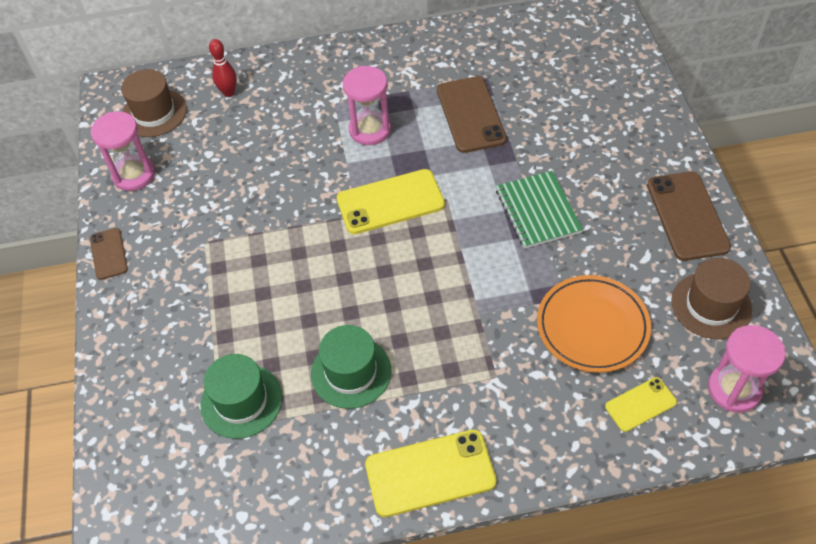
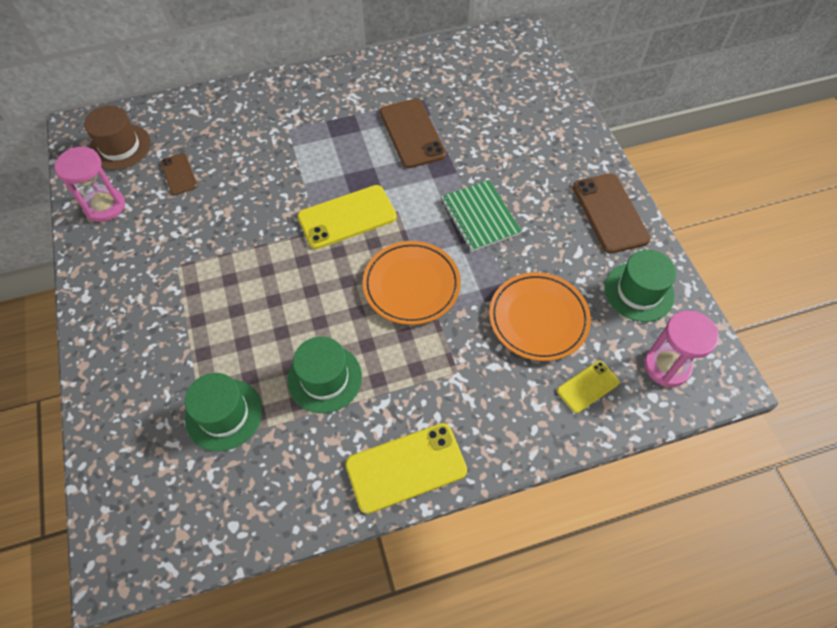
camera: 10 degrees left, 5 degrees up
(108, 254) = (85, 283): brown phone -> brown phone (179, 174)
(229, 92) = (189, 124): red bowling pin -> none
(370, 130) = (322, 152): pink hourglass -> none
(454, 280) = (411, 285): none -> orange plate
(711, 305) = (639, 292): brown hat -> green hat

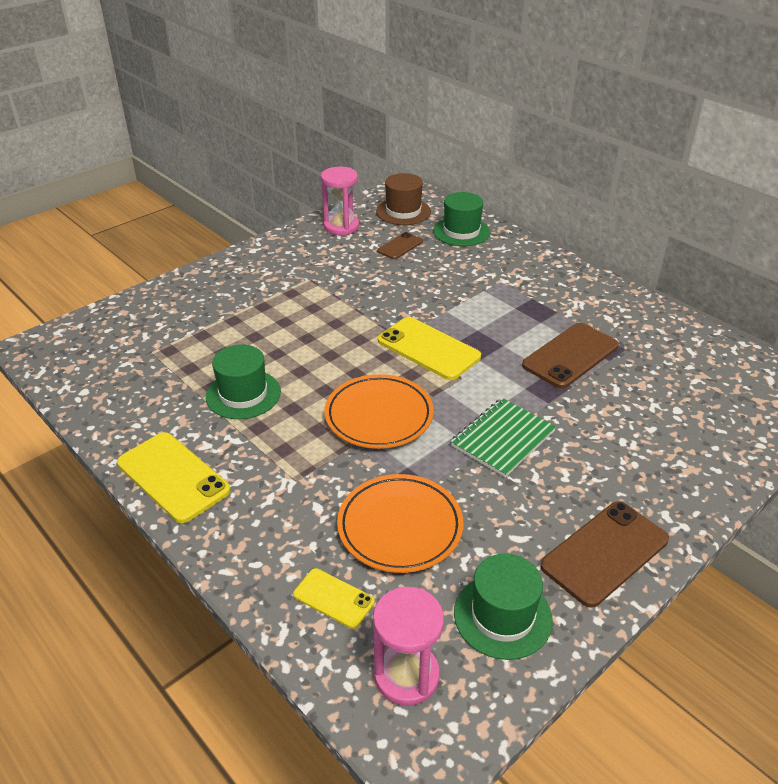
camera: 65 degrees right, 20 degrees down
(224, 414) = (182, 351): green hat -> green hat (461, 231)

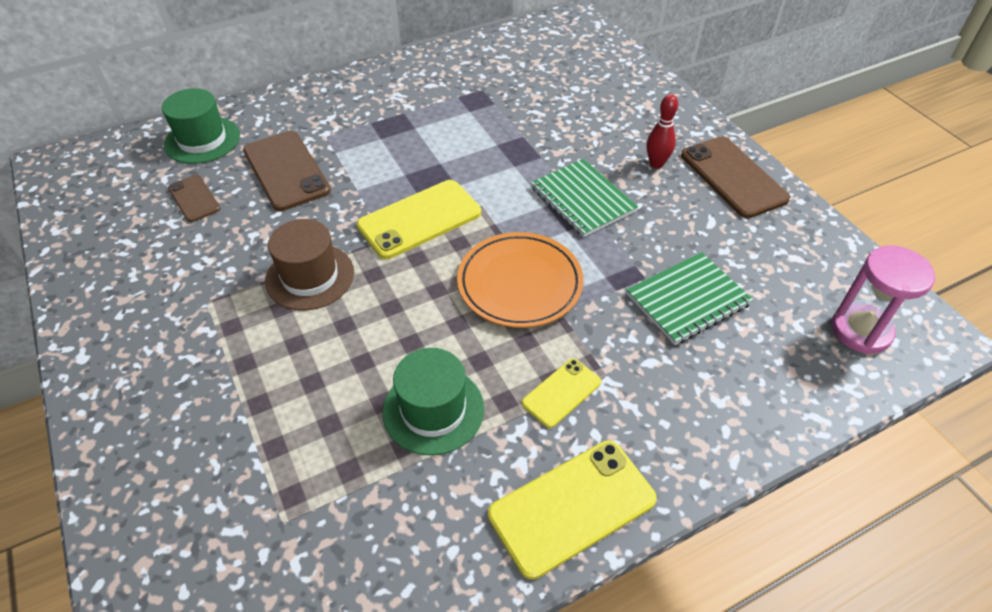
camera: 75 degrees left, 10 degrees up
(333, 598) = (775, 368): yellow phone -> yellow phone (561, 392)
(341, 227) = (98, 246): pink hourglass -> none
(400, 527) = (688, 300): orange plate -> green notebook
(403, 211) = (112, 178): brown hat -> brown hat (310, 276)
(502, 616) = (797, 254): green hat -> none
(570, 356) = (477, 124): brown phone -> brown phone (286, 171)
(588, 486) = (656, 164): none -> red bowling pin

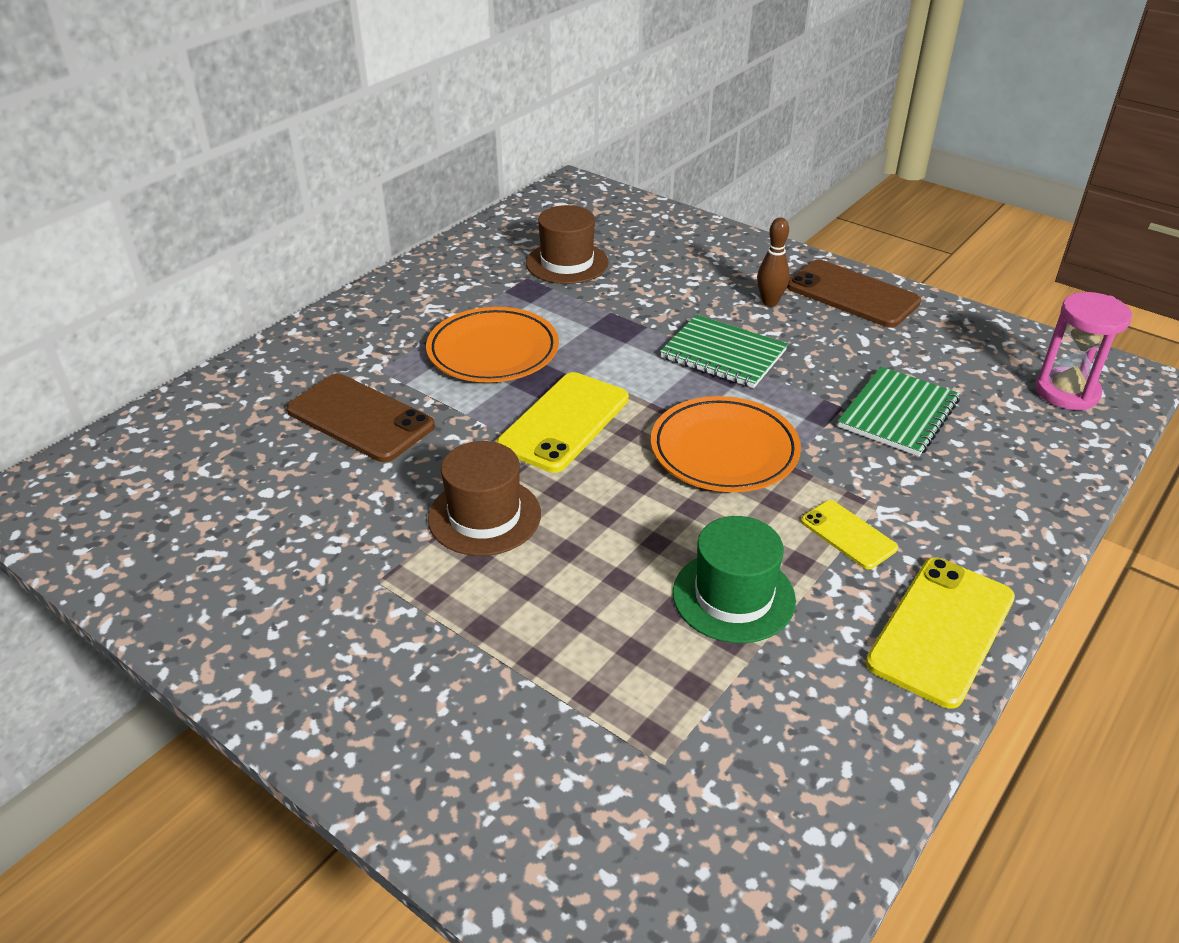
camera: 25 degrees left, 10 degrees down
(194, 198) = (263, 480): brown phone -> none
(202, 140) = (219, 415): green hat -> none
(413, 144) = (493, 351): none -> orange plate
(521, 85) = (567, 263): none -> brown hat
(561, 392) = (848, 535): yellow phone -> yellow phone turned 60 degrees counterclockwise
(656, 164) = (770, 302): red bowling pin -> brown bowling pin

